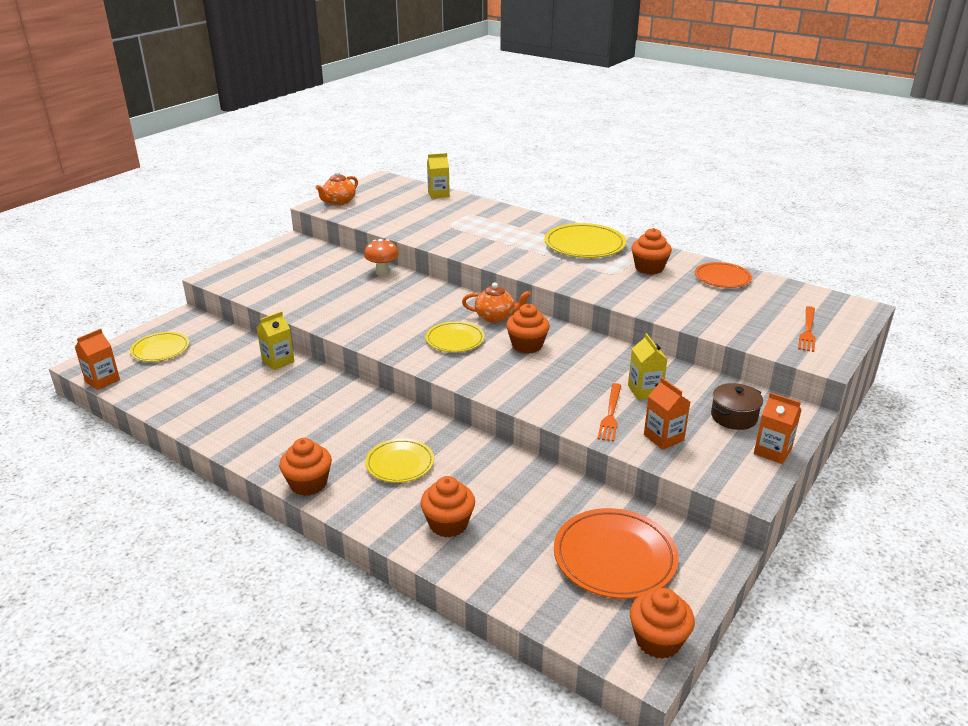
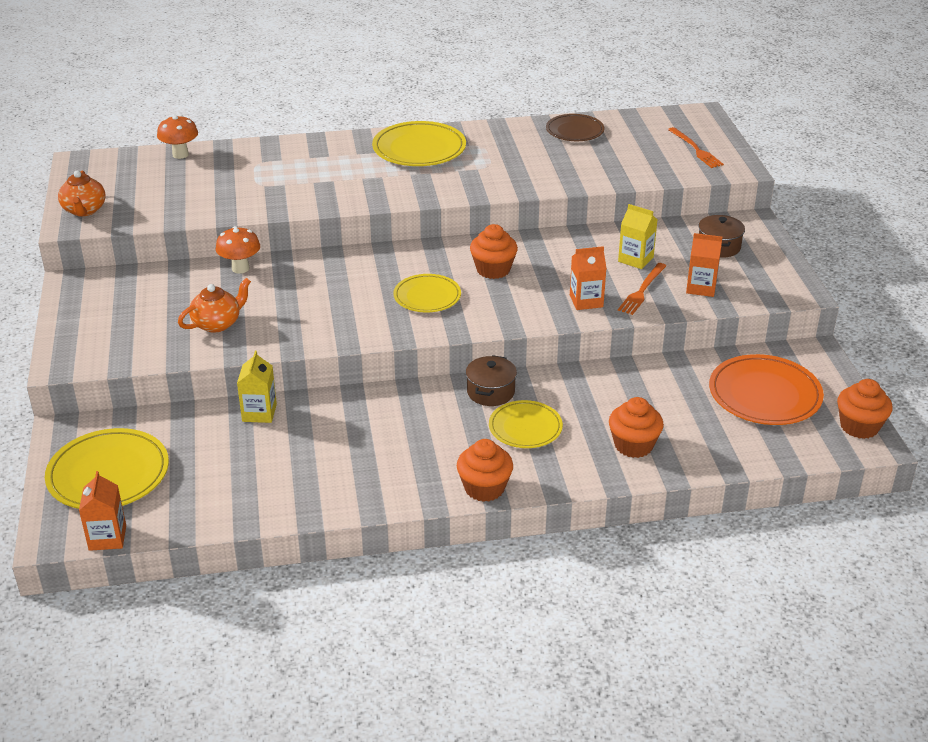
camera: 45 degrees left, 5 degrees up
(160, 349) = (108, 474): yellow plate -> yellow plate, size x1.57
(419, 428) = (490, 392): none -> brown pot
(438, 194) = (180, 154): yellow carton -> orange mushroom
(495, 317) = (425, 258): orange teapot -> orange teapot (217, 324)
(610, 414) = (642, 290): orange fork -> orange fork turned 60 degrees clockwise
(649, 268) = (507, 147): orange cupcake -> none
(722, 278) = (574, 131): orange plate -> brown plate
(772, 451) = (775, 258): orange carton -> orange carton (586, 301)

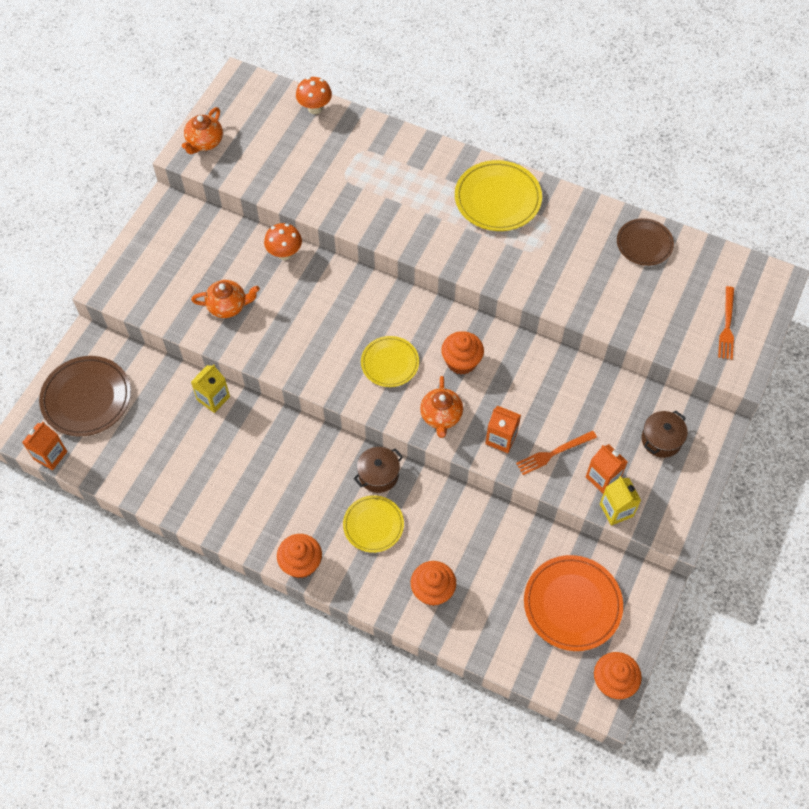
camera: 35 degrees right, 25 degrees up
(108, 474) = (86, 398): yellow plate -> brown plate
(515, 310) = (441, 416): none -> orange teapot
(635, 259) = (580, 415): yellow carton -> yellow carton (616, 510)

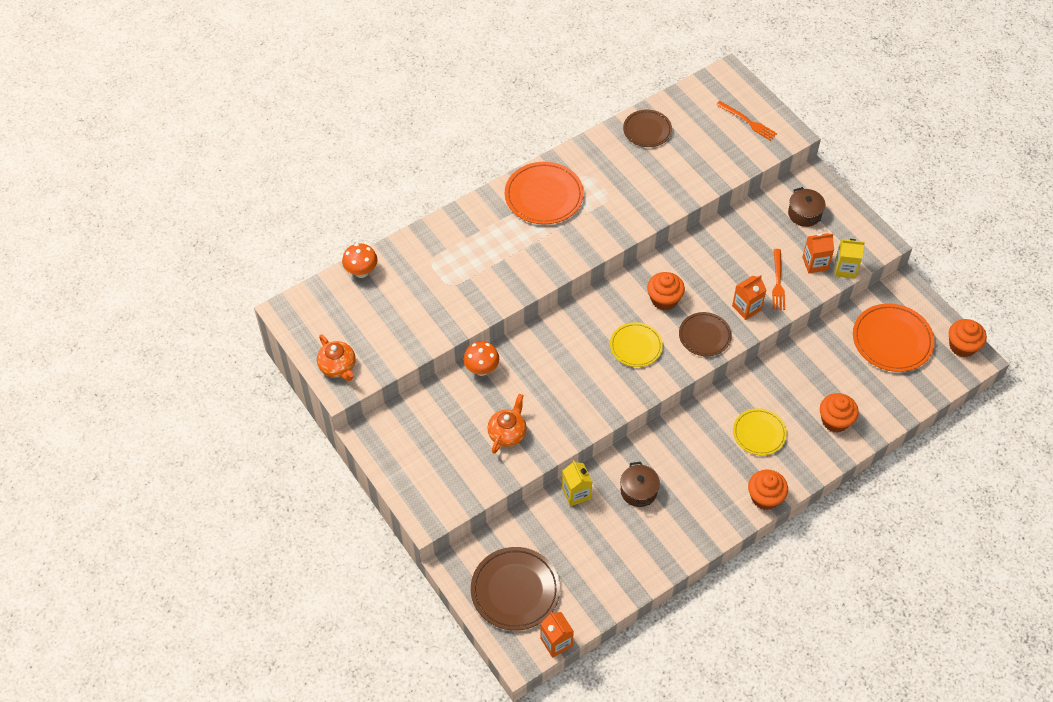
camera: 60 degrees left, 5 degrees down
(378, 475) = (717, 409): brown pot -> brown pot (638, 491)
(441, 416) = (704, 336): orange teapot -> brown plate
(497, 199) = (544, 196): yellow plate -> orange plate

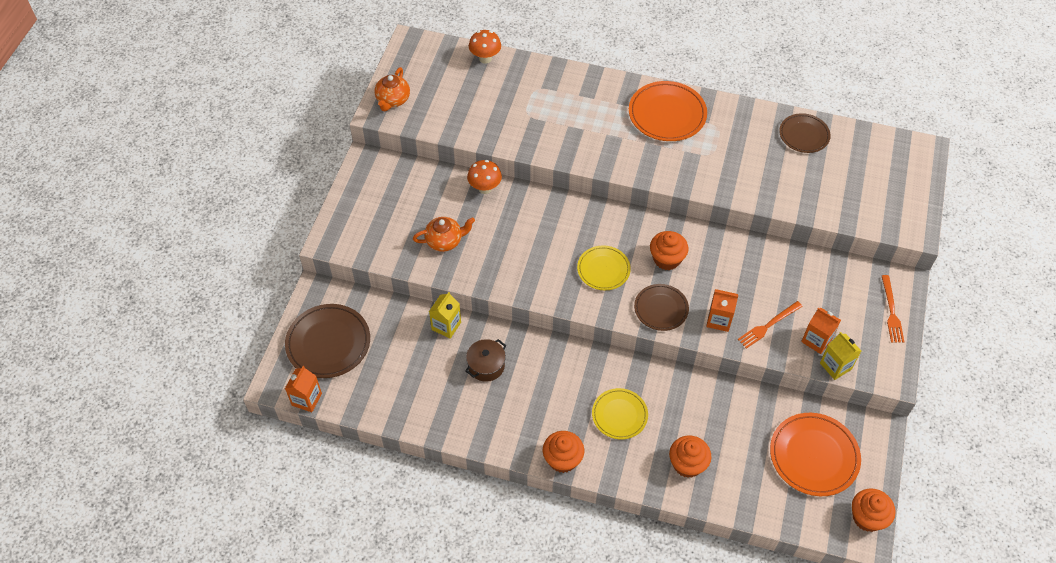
camera: 50 degrees right, 0 degrees up
(748, 121) = (893, 193): orange fork -> orange fork (891, 311)
(804, 214) = (858, 300): brown pot -> none

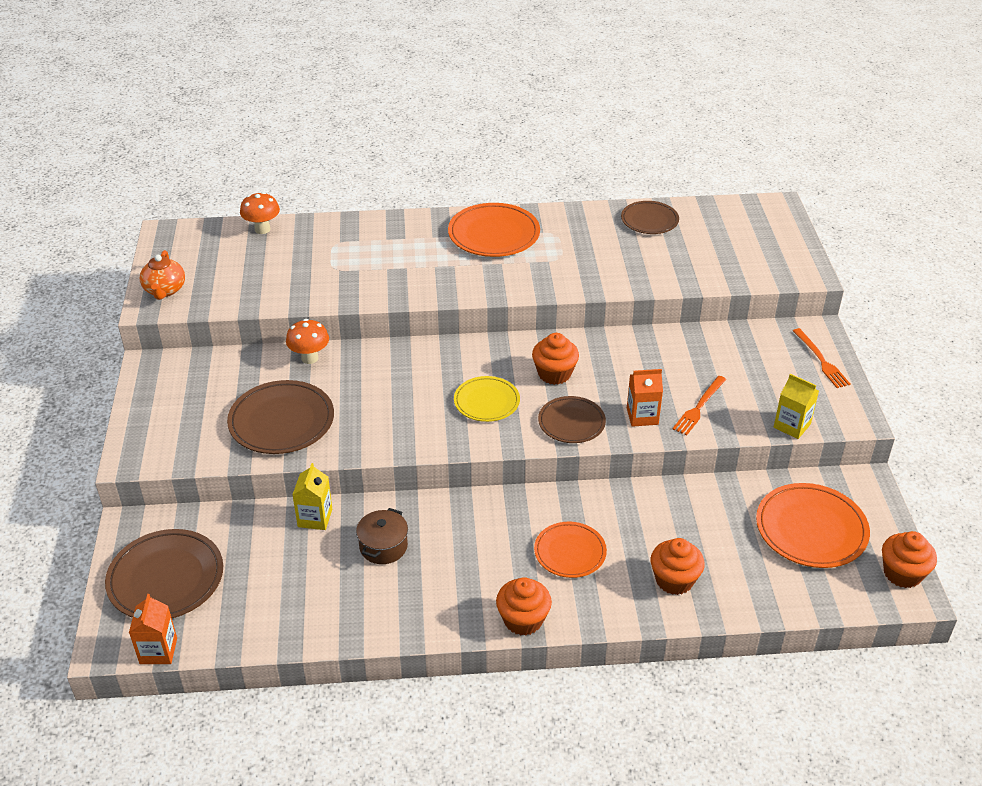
camera: 20 degrees left, 15 degrees down
(444, 241) = (281, 421): orange teapot -> brown plate
(619, 415) = (570, 552): yellow plate -> orange plate
(816, 340) = (758, 407): orange carton -> none

